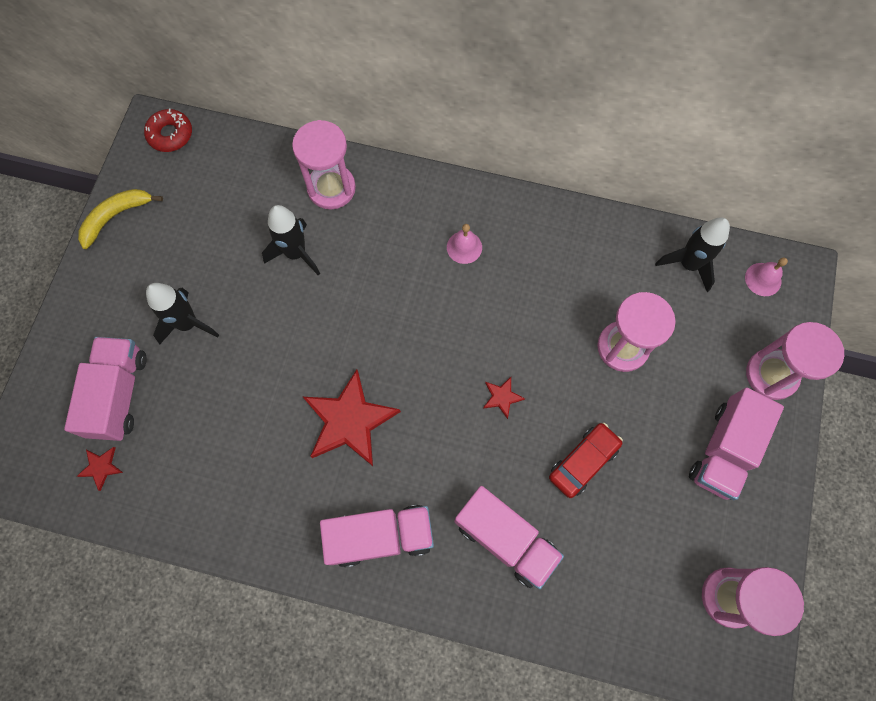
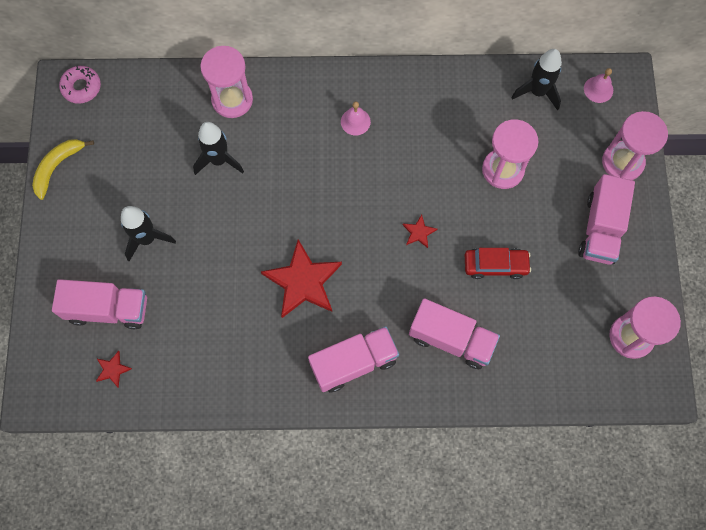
camera: 15 degrees left, 0 degrees up
(118, 394) = (108, 309): pink truck -> pink truck turned 105 degrees clockwise
(170, 134) = (81, 87): red donut -> pink donut
(583, 461) = (495, 265): red car -> red car turned 60 degrees clockwise

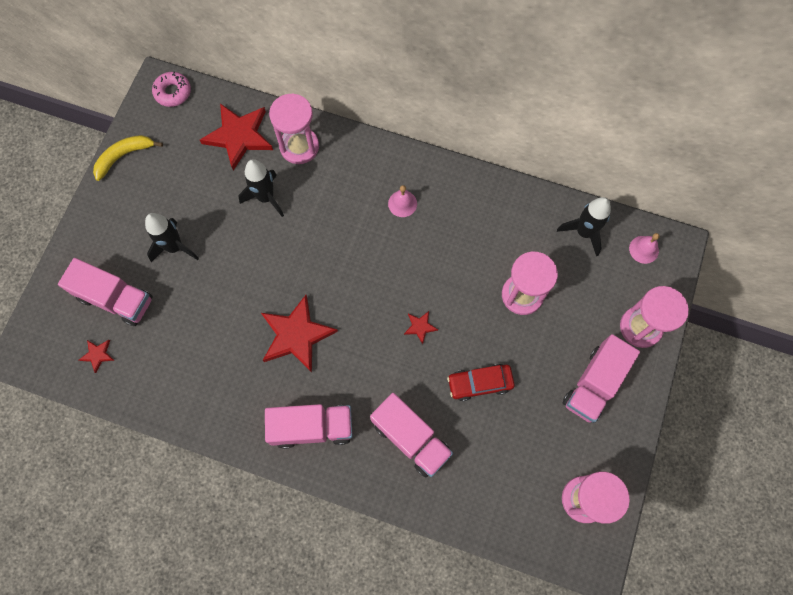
camera: 20 degrees right, 0 degrees up
(167, 109) = (239, 136): none -> red star
(495, 265) = (480, 383): red car -> red car turned 150 degrees clockwise

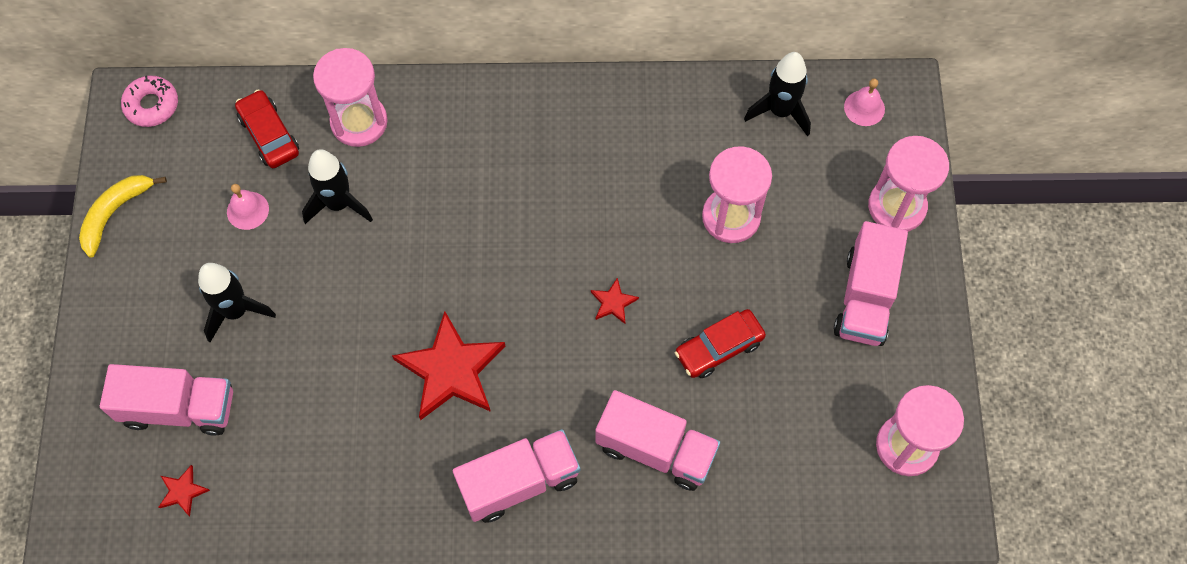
camera: 20 degrees left, 5 degrees down
(239, 136) = (269, 135): red star -> red car
(402, 203) = (528, 151): pink bell -> pink bell (247, 210)

